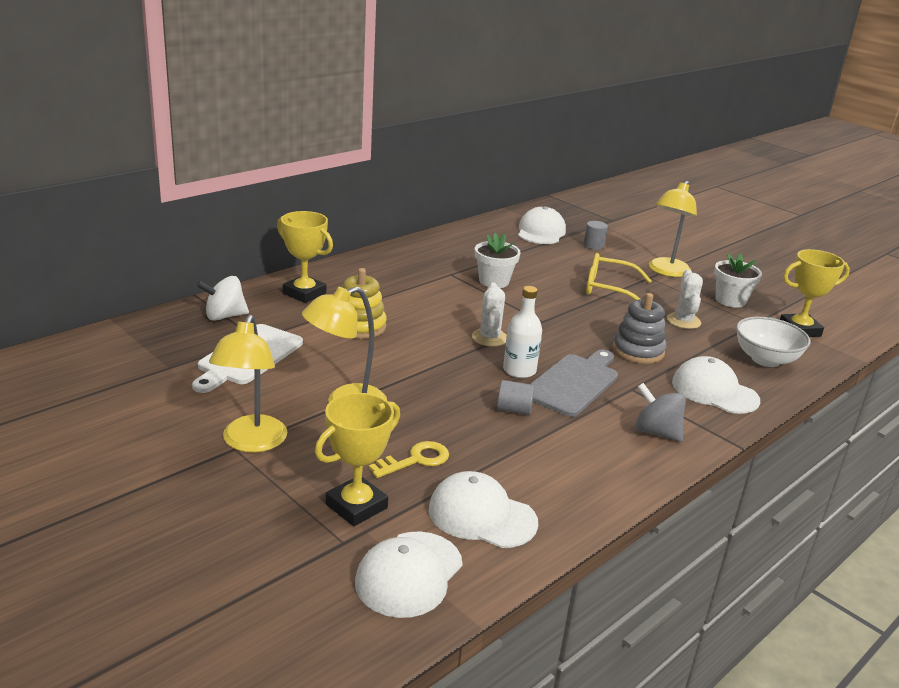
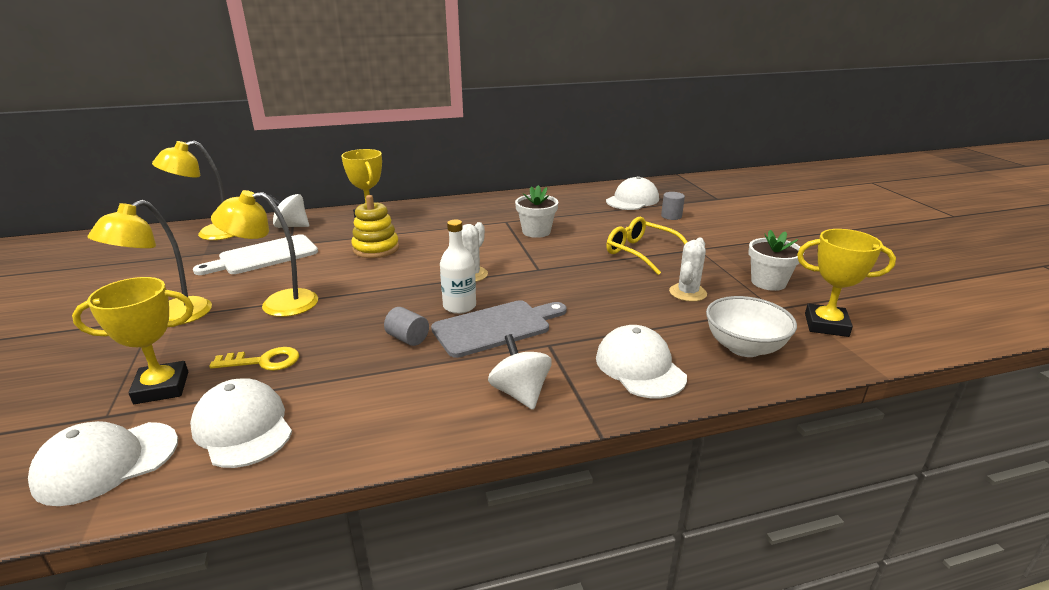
camera: 30 degrees right, 0 degrees up
(638, 351) = (601, 311): grey stacking toy -> none
(656, 432) = (520, 393): grey spinning top -> white spinning top
(666, 271) = (723, 246): yellow lamp -> yellow lamp (211, 234)

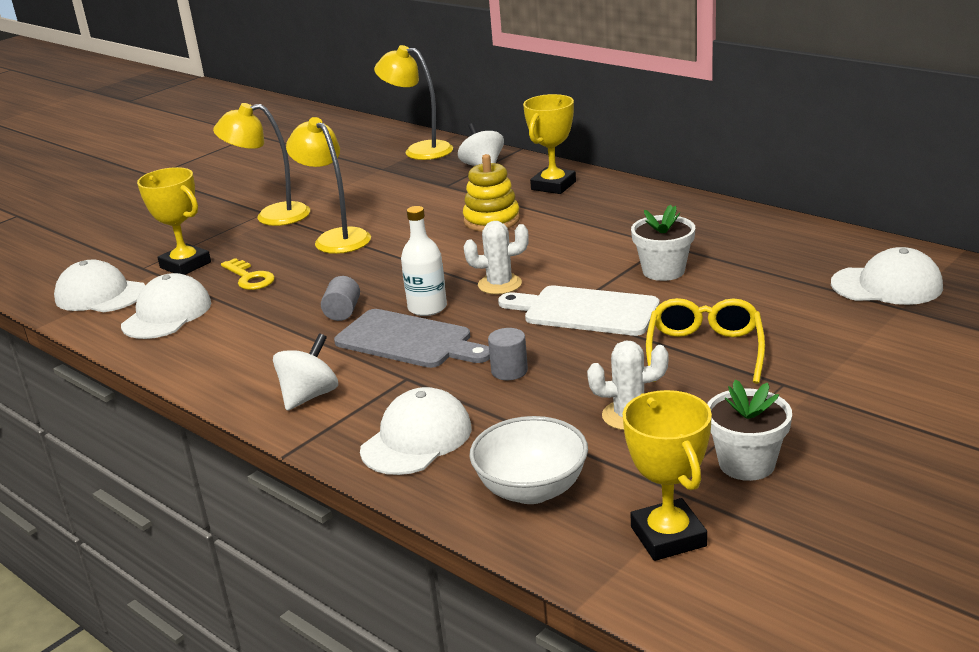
camera: 60 degrees right, 0 degrees up
(264, 256) = (409, 189): white cutting board -> white cutting board (585, 311)
(671, 216) = (875, 330): grey cylinder -> grey cylinder (509, 371)

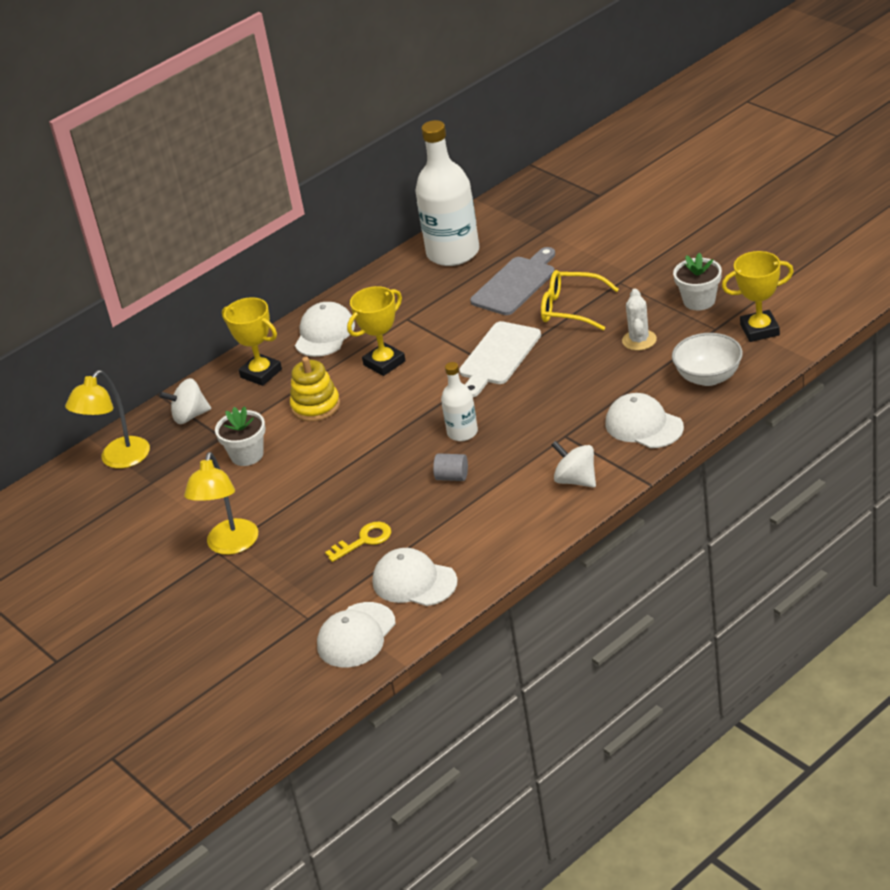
camera: 80 degrees left, 10 degrees up
(185, 265) = (317, 588): yellow trophy -> yellow trophy (384, 363)
(336, 238) = (305, 496): yellow lamp -> none
(408, 341) = (511, 438): grey cutting board -> grey cutting board (515, 284)
(499, 284) = (438, 398): white cactus -> none
(509, 371) = (570, 389): grey cylinder -> none
(663, 271) = (451, 321): white flower pot -> white flower pot (247, 455)
(821, 252) = (453, 253): none -> white bottle
(887, 285) = (512, 233): white cap -> white cap (324, 334)

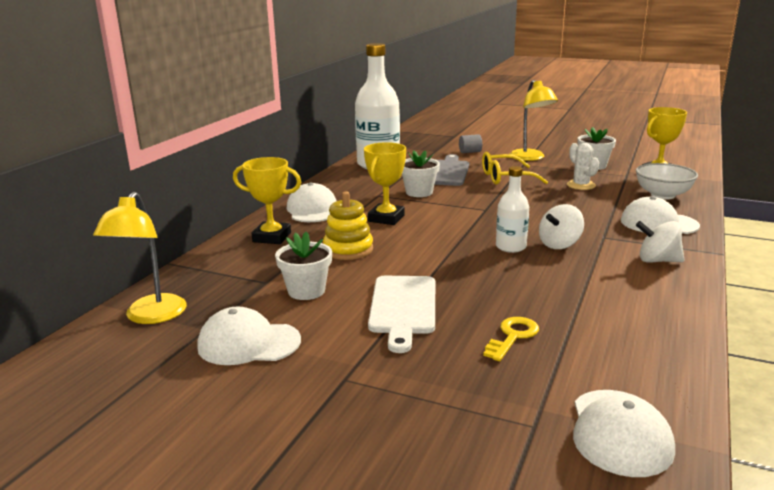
camera: 30 degrees left, 15 degrees down
(190, 416) = (217, 273): white spinning top -> white spinning top (559, 244)
(230, 545) = (355, 369): yellow lamp -> yellow lamp (530, 158)
(414, 582) = (616, 362): white cap -> white cap (248, 343)
(452, 321) = (419, 192): none -> white flower pot
(452, 477) = (541, 275): grey cylinder -> grey cylinder (470, 152)
(498, 357) = (482, 204): white cutting board -> white cutting board (403, 307)

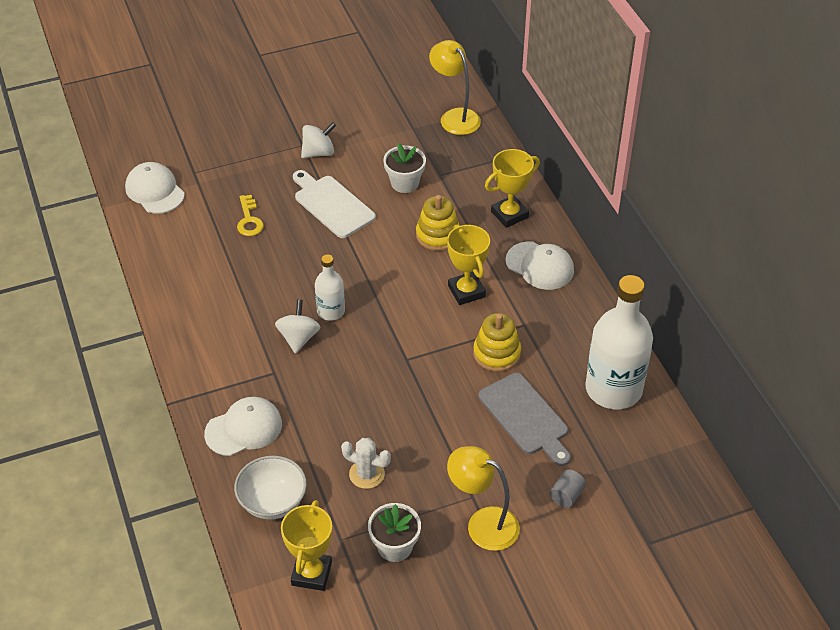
camera: 135 degrees right, 25 degrees up
(248, 343) = (377, 134): white cap -> none
(419, 192) = (497, 353): white flower pot -> yellow stacking toy
(505, 178) = (455, 443): yellow glasses -> none
(657, 261) = (212, 359): white spinning top -> white spinning top (318, 152)

